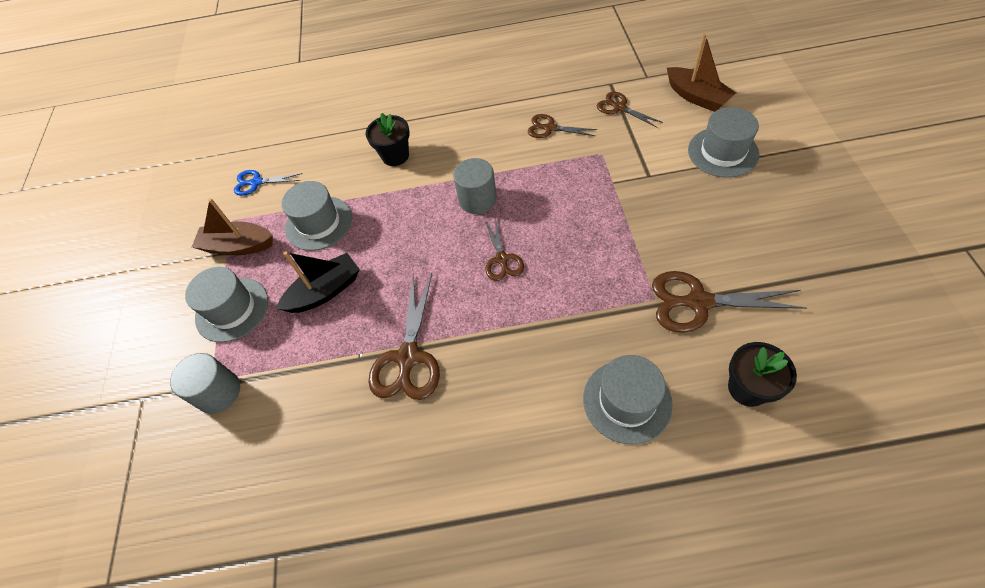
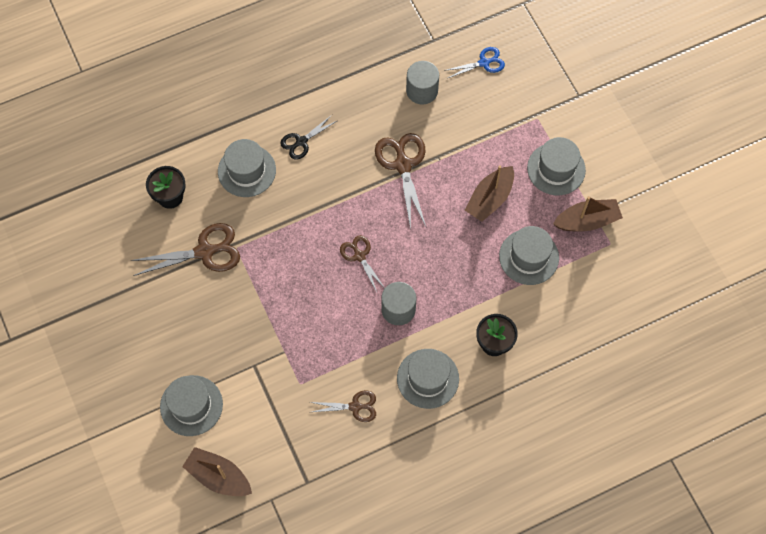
camera: 155 degrees right, 10 degrees up
(218, 392) = (526, 112): grey cylinder -> grey cylinder (422, 90)
(256, 182) = (613, 287): blue scissors -> blue scissors (484, 63)
(325, 291) = (490, 199): black boat -> brown boat
(471, 139) = (428, 378): none -> grey hat
(536, 427) = (301, 141): none -> black scissors
(619, 108) = (292, 447): brown scissors -> none

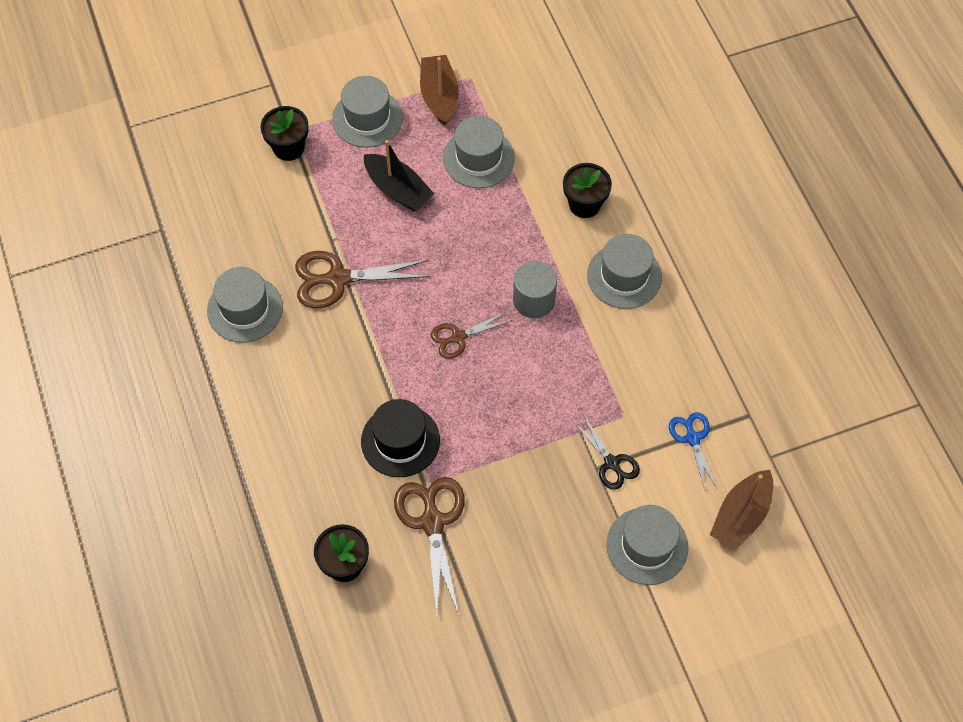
camera: 85 degrees left, 5 degrees down
(246, 171) = (319, 464): grey hat -> grey hat (245, 309)
(269, 223) = (400, 441): none -> black hat
(301, 141) = (285, 394): black scissors -> black scissors (611, 463)
(355, 406) = (656, 356): brown scissors -> none
(422, 90) = (234, 249): grey cylinder -> none
(484, 63) = (207, 177): blue scissors -> blue scissors (692, 438)
(490, 199) = (398, 190): brown boat -> black boat
(519, 115) = (288, 147): none -> black flower pot

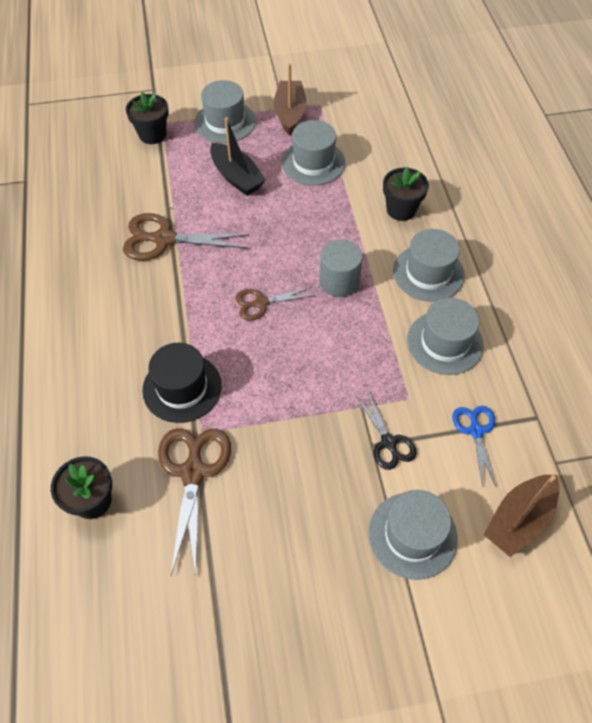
camera: 10 degrees right, 5 degrees down
(245, 309) = (74, 252): grey hat -> grey hat (445, 342)

